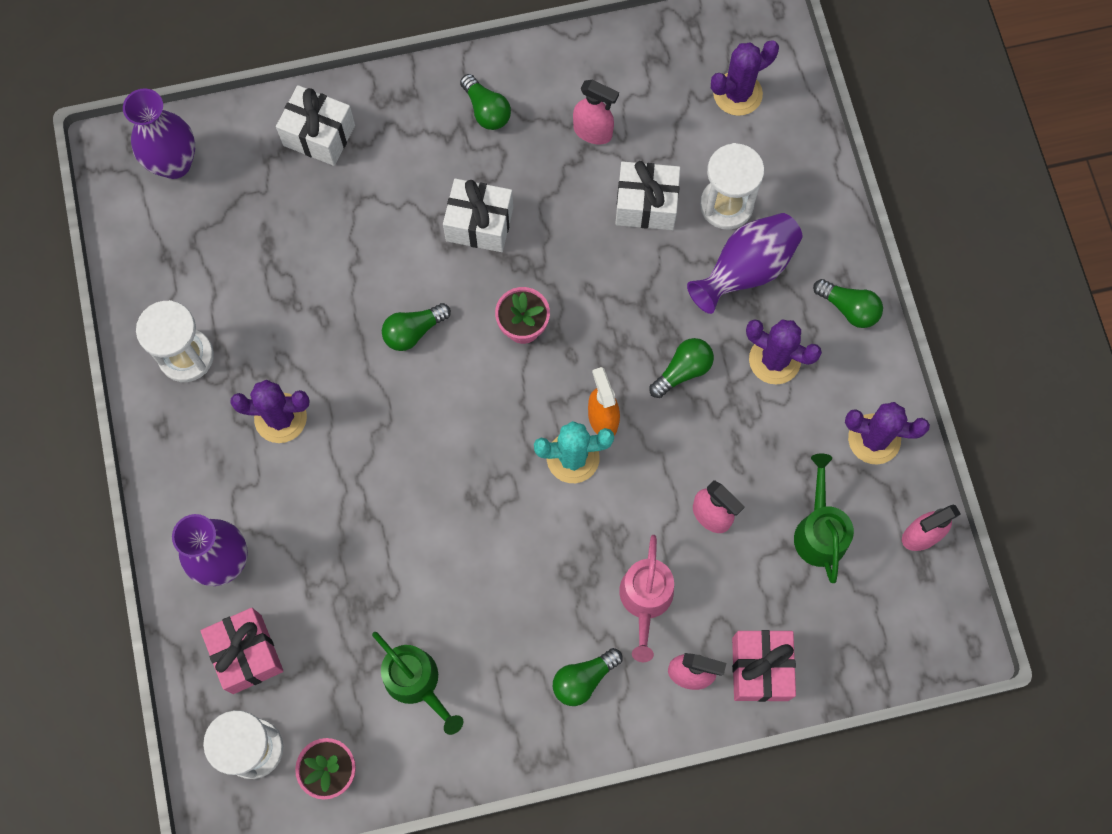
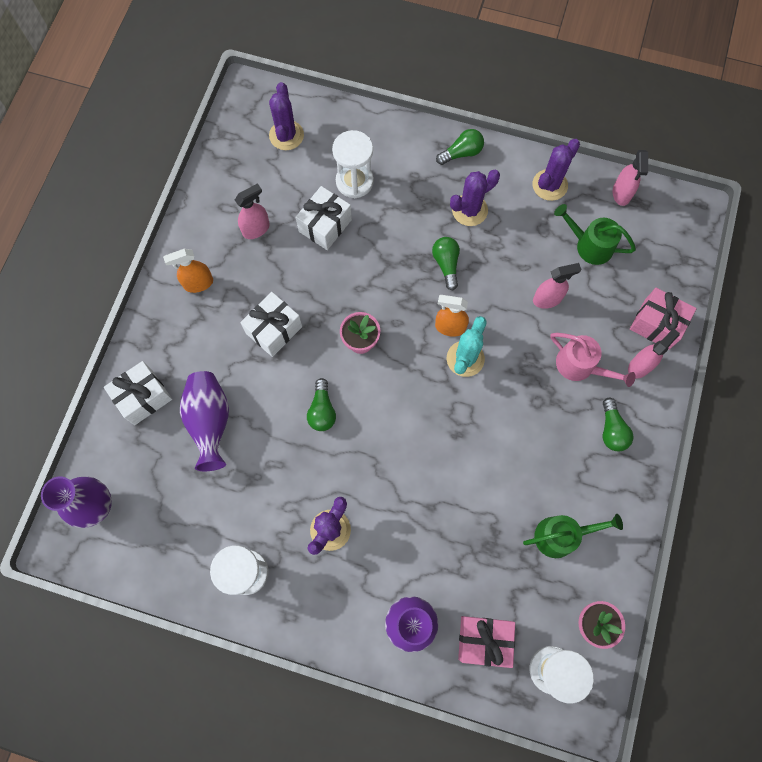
camera: 60 degrees left, 0 degrees up
(486, 110) = (198, 283): green light bulb -> orange spray bottle
(745, 271) = (403, 194): purple vase -> purple vase (210, 422)

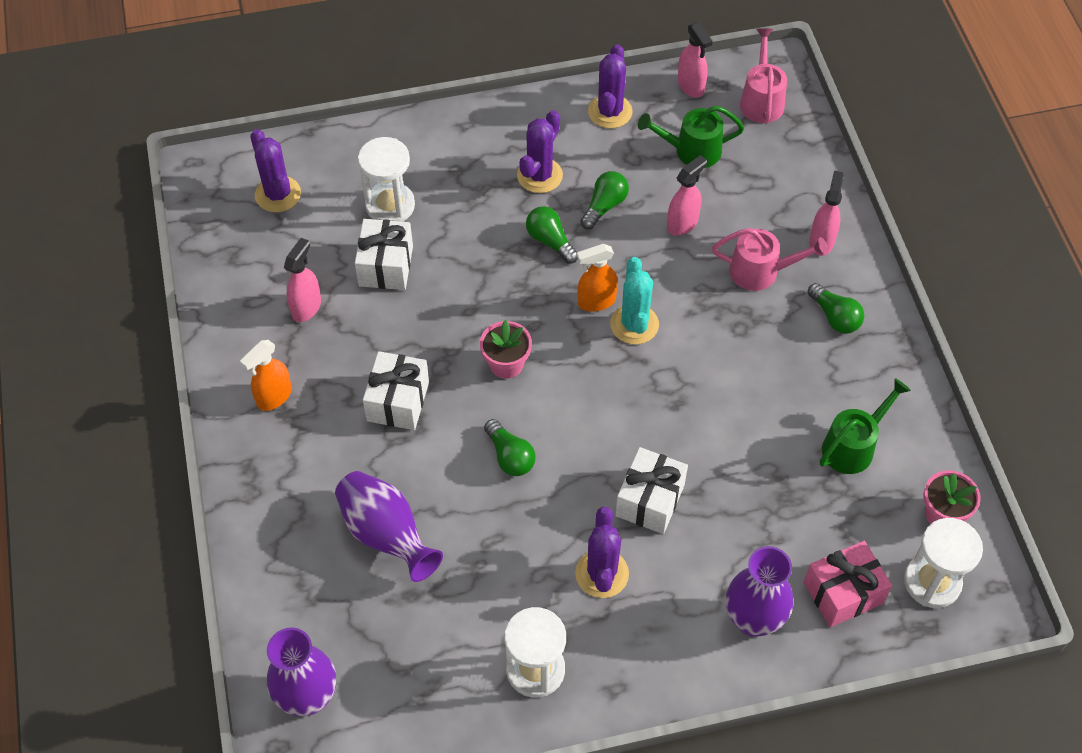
camera: 30 degrees left, 15 degrees down
(143, 397) = (287, 550): white gift -> white gift (650, 500)
(461, 153) = (493, 123): green light bulb -> green light bulb (604, 206)
(656, 324) = (811, 193): pink gift -> none
(667, 230) = (761, 100): none -> pink watering can

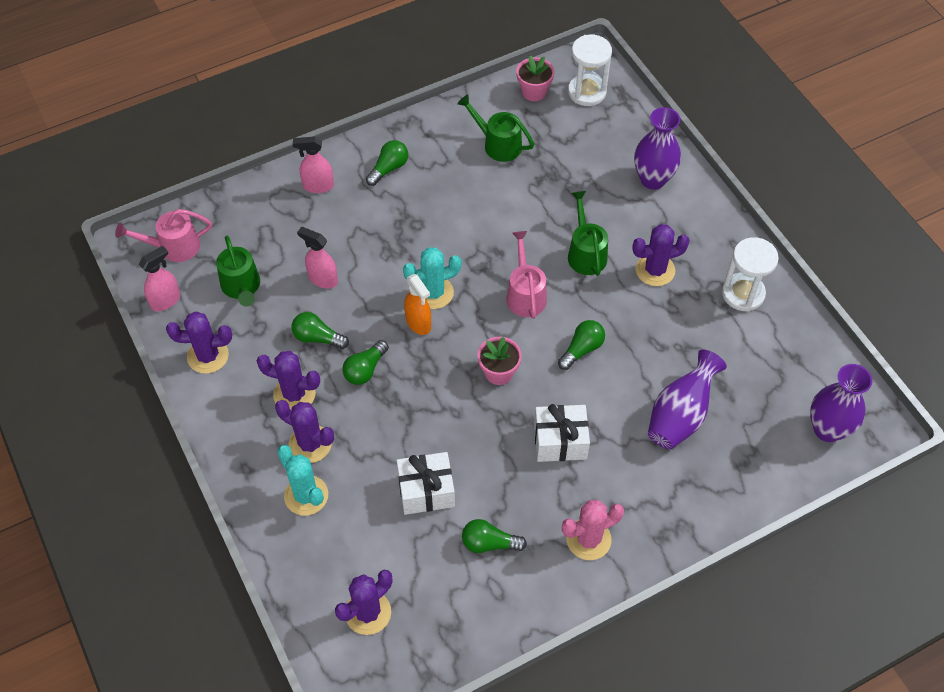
camera: 105 degrees left, 0 degrees up
(274, 397) = (588, 539): orange spray bottle -> pink cactus
(306, 307) = (489, 543): pink spray bottle -> green light bulb
(390, 205) = (357, 507): white hourglass -> none
(419, 167) = (306, 495): none -> turquoise cactus
(476, 179) = (310, 444): none -> purple cactus
(650, 500) = (585, 253): white gift -> green watering can
(761, 271) = (358, 219): pink watering can -> pink watering can (525, 294)
(843, 593) = (613, 135): pink gift -> none

